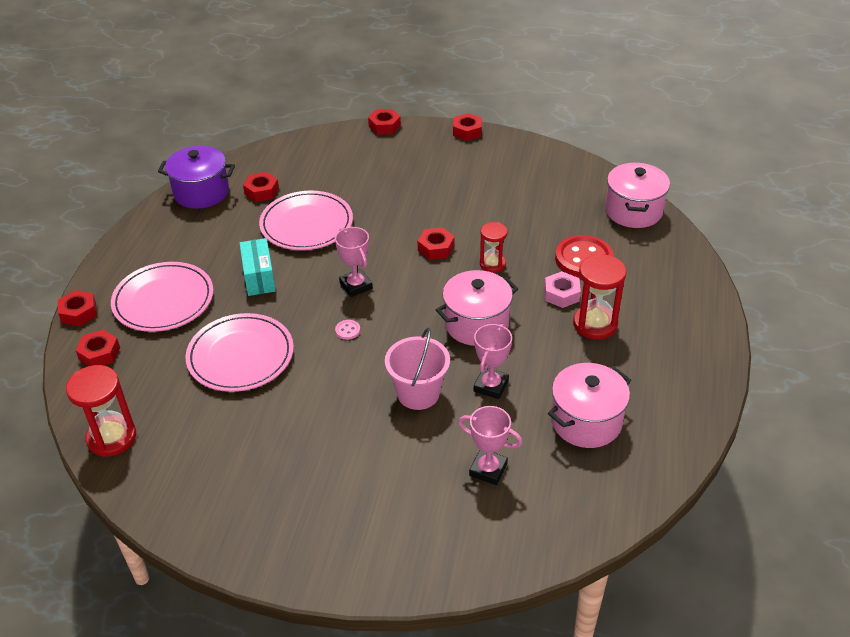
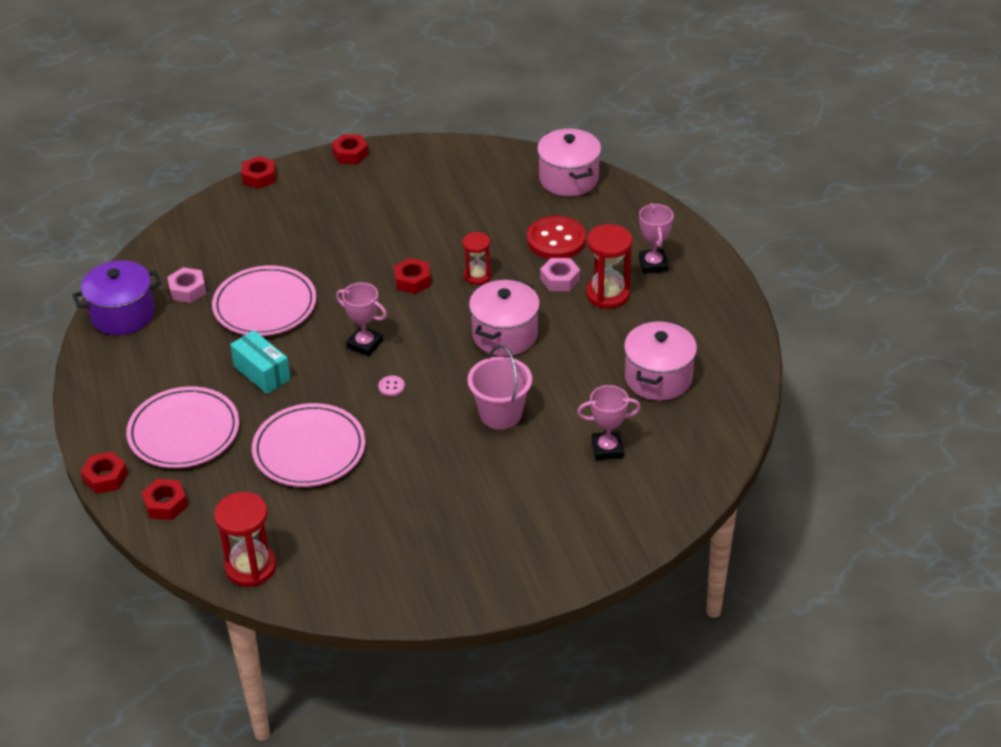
camera: 30 degrees left, 0 degrees up
(261, 191) = (187, 290): red nut -> pink nut
(491, 386) = (558, 382): pink trophy -> pink trophy (653, 264)

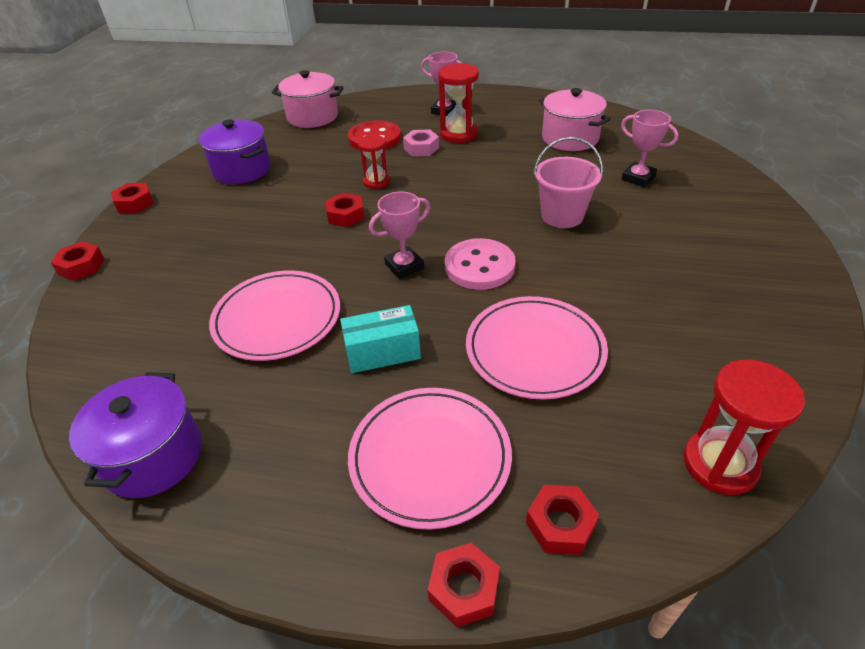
camera: 60 degrees left, 0 degrees up
(187, 290) = (182, 376): pink nut -> none
(391, 387) = (479, 266): pink button -> pink button, size x2.45
(440, 185) = (242, 170): none -> purple pot
(505, 335) = (463, 188): pink pot -> none
(607, 449) = (638, 178): pink trophy -> pink trophy turned 75 degrees counterclockwise

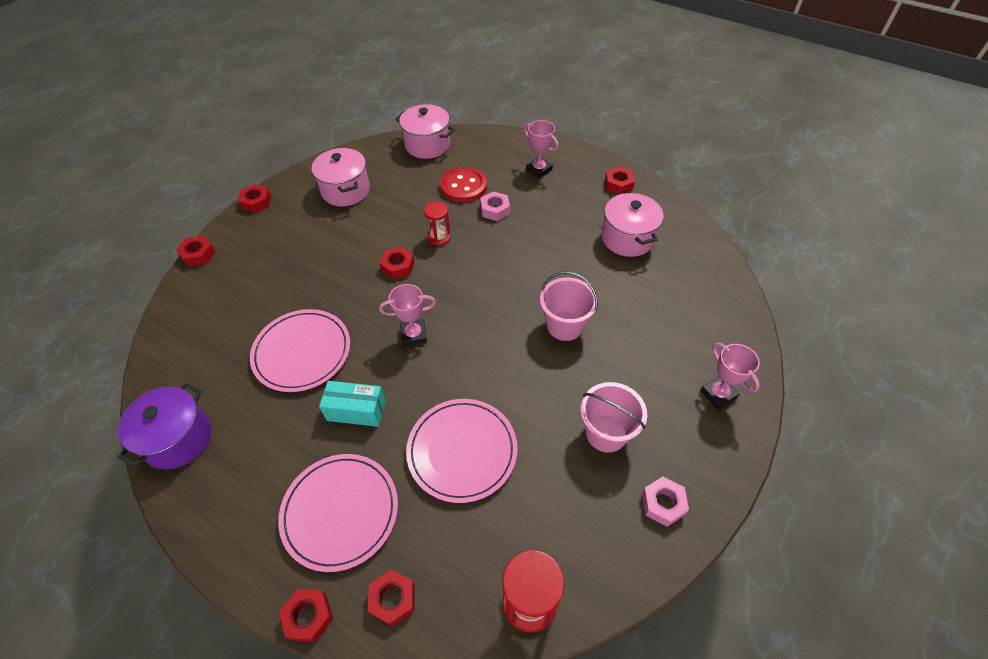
camera: 20 degrees right, 10 degrees up
(242, 170) = (345, 190): purple pot -> pink pot
(459, 134) = (535, 203): red hourglass -> none
(479, 266) = (469, 355): pink button -> none
(530, 104) = (618, 184): none -> red nut
(638, 178) = (657, 305): pink trophy -> pink trophy (718, 394)
(673, 287) = (606, 433): none -> pink bucket
(778, 327) = (663, 504): none -> pink nut

